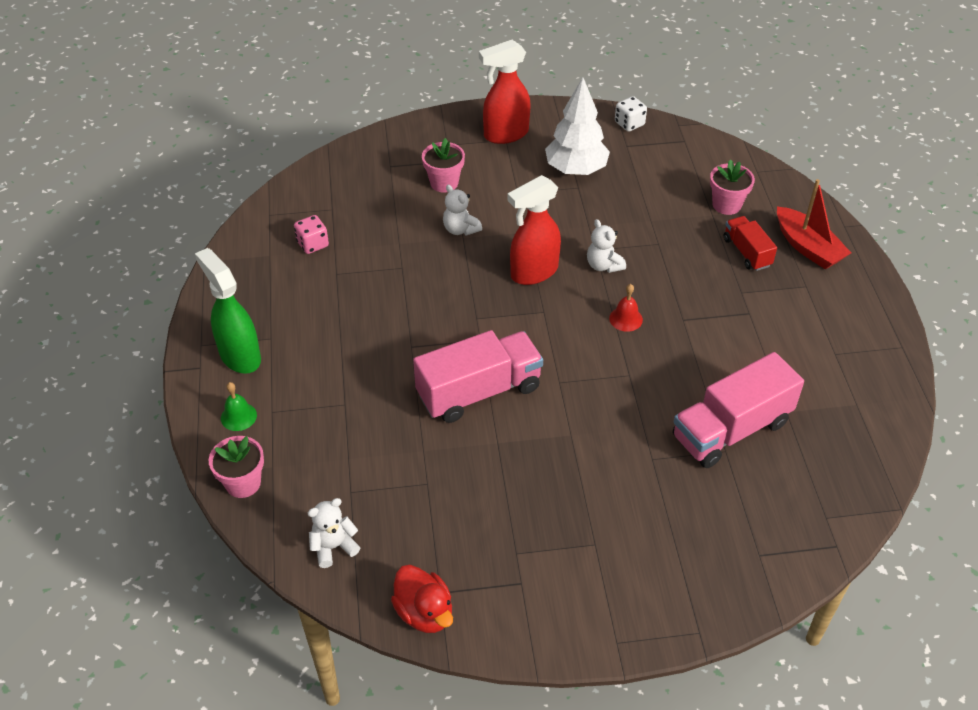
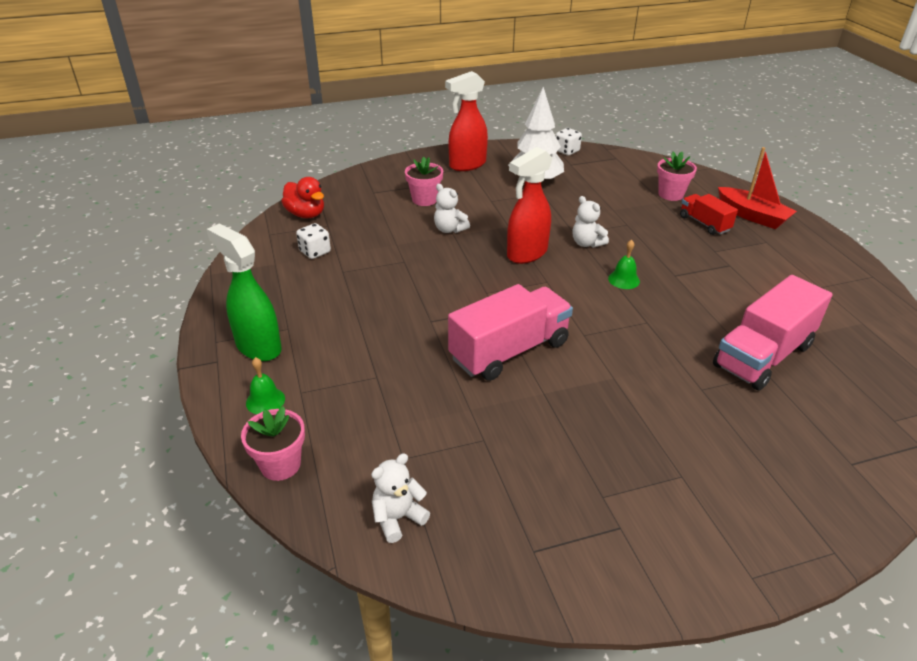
camera: 10 degrees left, 10 degrees down
(312, 244) = (315, 252): pink dice -> white dice
(424, 612) = (523, 576): red duck -> red duck (306, 214)
(626, 319) = (624, 279): red bell -> green bell

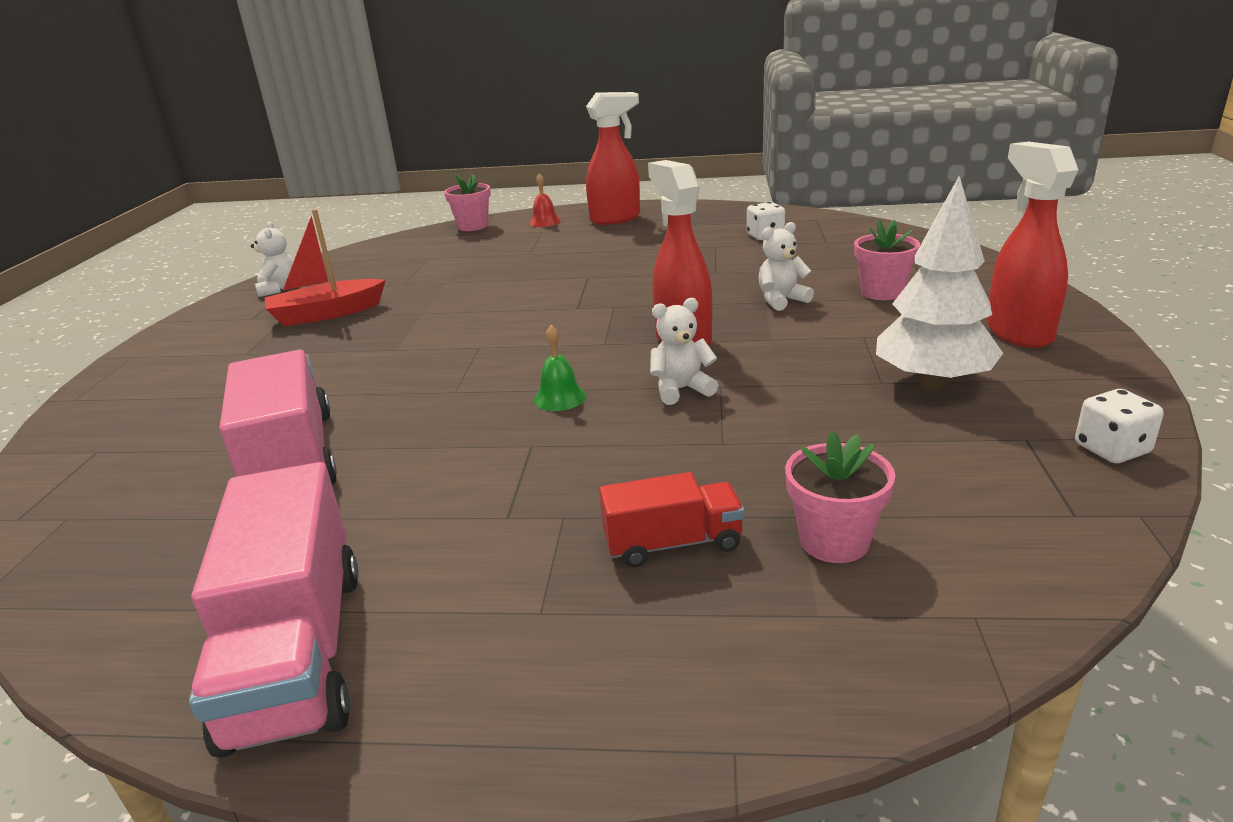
camera: 115 degrees right, 10 degrees down
(258, 346) = (616, 219): green spray bottle -> red spray bottle
(265, 400) = (545, 222): green bell -> red bell
(306, 214) = (859, 233): red duck -> none
(398, 518) = (378, 253): white teddy bear -> white teddy bear (279, 289)
(509, 351) = (499, 305): pink truck -> pink truck (297, 653)
(752, 216) = (665, 646): red boat -> red boat (326, 314)

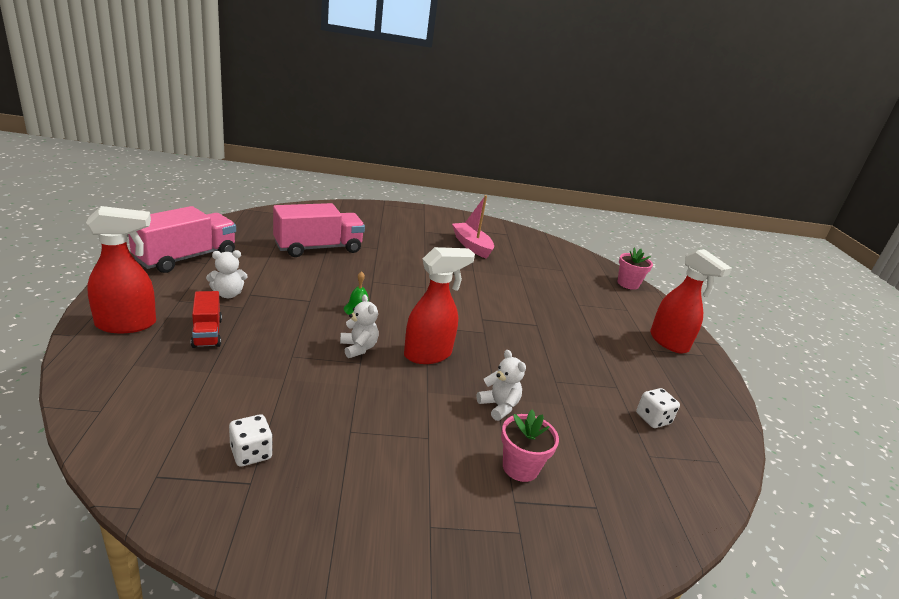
camera: 75 degrees right, 0 degrees up
(279, 289) = (505, 232): white teddy bear -> white teddy bear (228, 294)
(297, 653) = (186, 257): pink truck -> pink truck turned 150 degrees clockwise
(326, 314) = (471, 246): red boat -> pink boat
(545, 222) = (648, 311): red bell -> none
(834, 541) = (183, 378): pink flower pot -> none
(932, 383) = (343, 456): white tree -> none
(1018, 332) = (429, 537): red spray bottle -> red spray bottle (127, 324)
(1111, 449) = (219, 525): white dice -> white dice (251, 453)

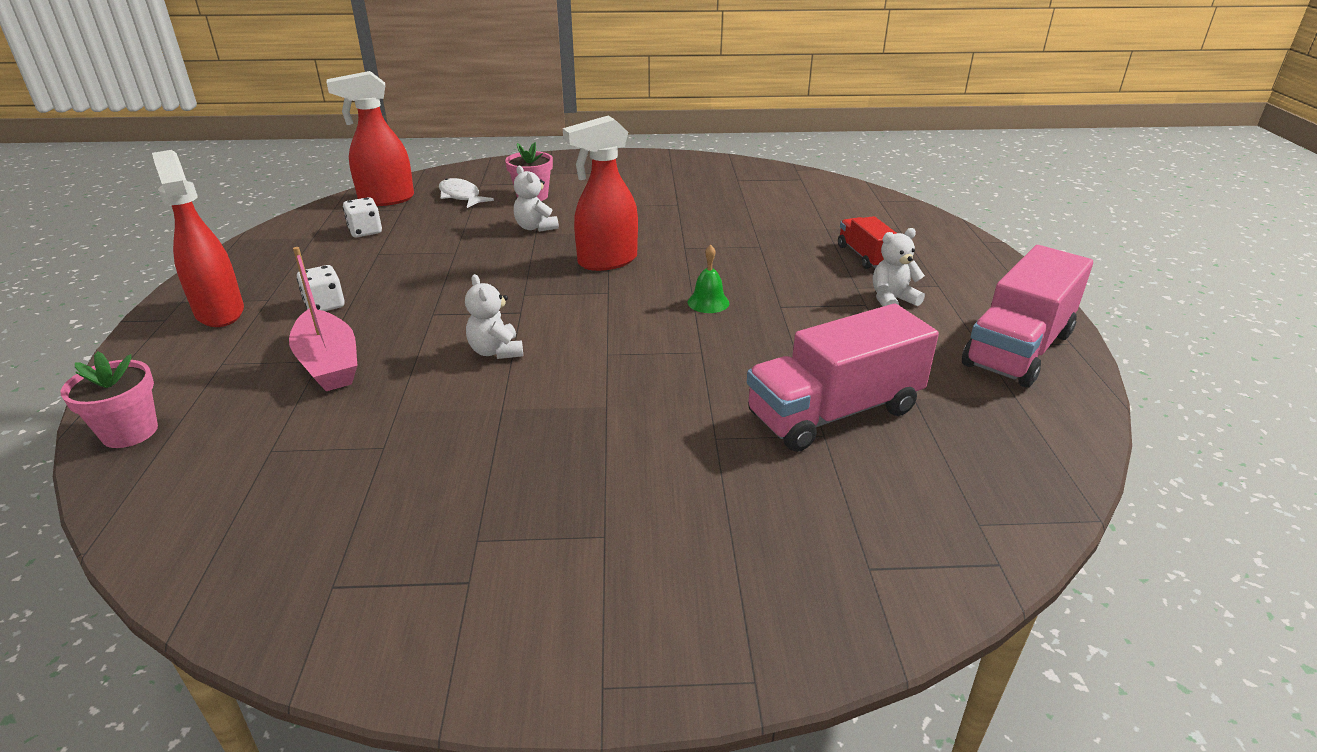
camera: 175 degrees left, 5 degrees up
(127, 324) = (952, 255): red spray bottle -> red spray bottle (385, 199)
(251, 453) = (747, 190): white dice -> white dice (325, 305)
(358, 348) = (691, 259): white teddy bear -> white teddy bear (496, 351)
(471, 246) = (479, 495): pink boat -> pink boat (328, 364)
(603, 477) = (461, 196): none -> white fish

